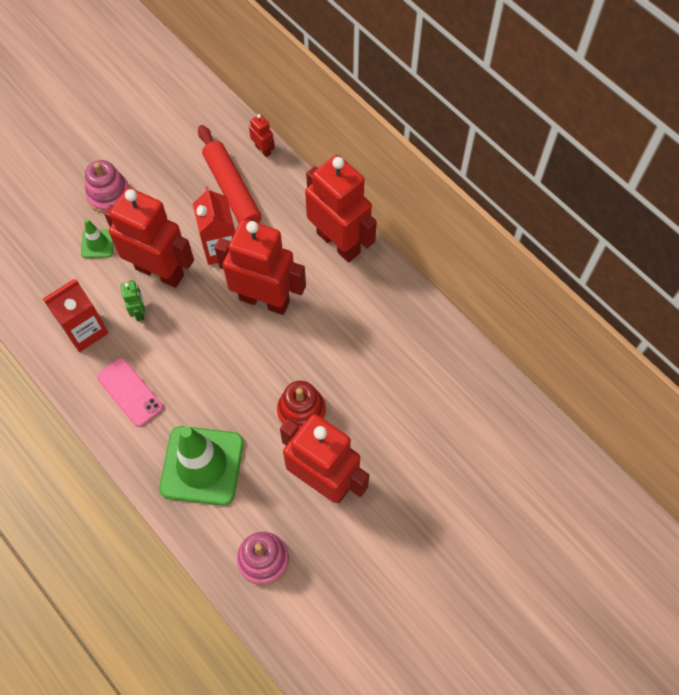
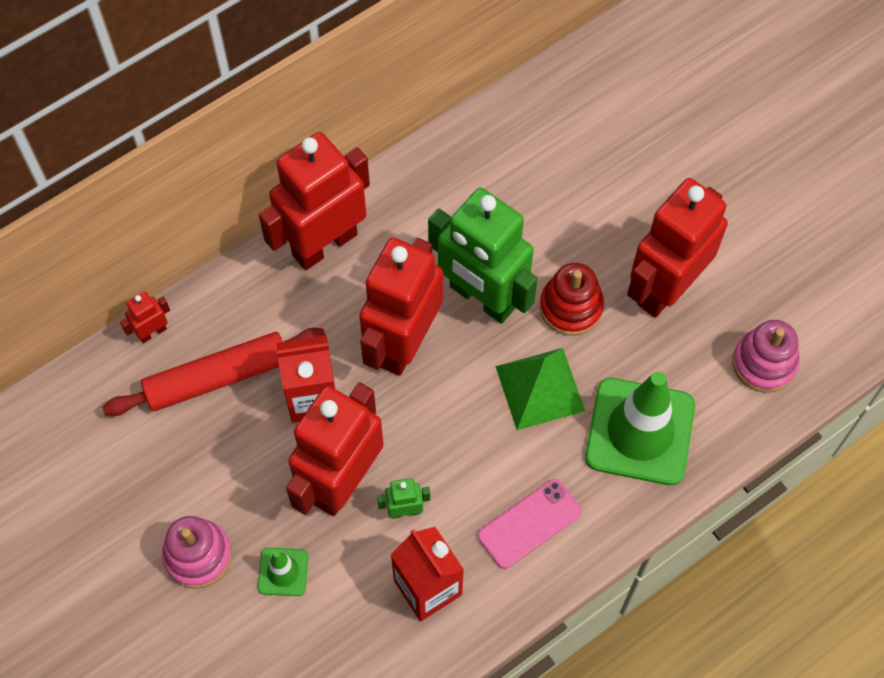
camera: 85 degrees left, 0 degrees up
(233, 393) = (540, 388): none -> green pyramid
(304, 349) = (481, 298): none -> green robot

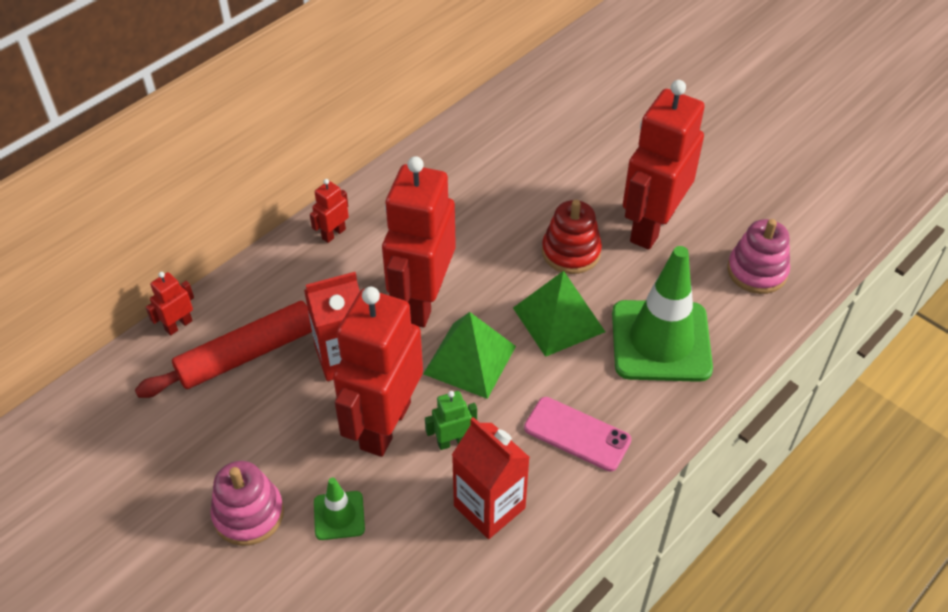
camera: 10 degrees left, 15 degrees down
(324, 244) = (333, 234): red robot -> red robot, size x0.41
(439, 421) = (469, 360): none -> green pyramid
(481, 298) = (487, 256): green robot -> none
(529, 524) = (577, 434): pink phone -> pink phone turned 75 degrees clockwise

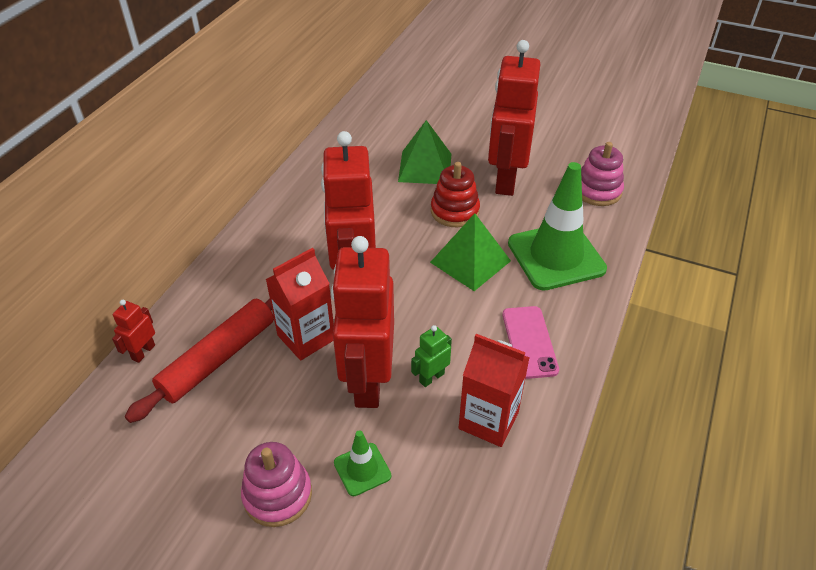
camera: 20 degrees left, 5 degrees down
(333, 234) = (254, 245): red robot -> none
(469, 360) = (414, 310): green pyramid -> green pyramid (425, 167)
(577, 434) = (529, 342): pink phone -> pink phone turned 75 degrees clockwise

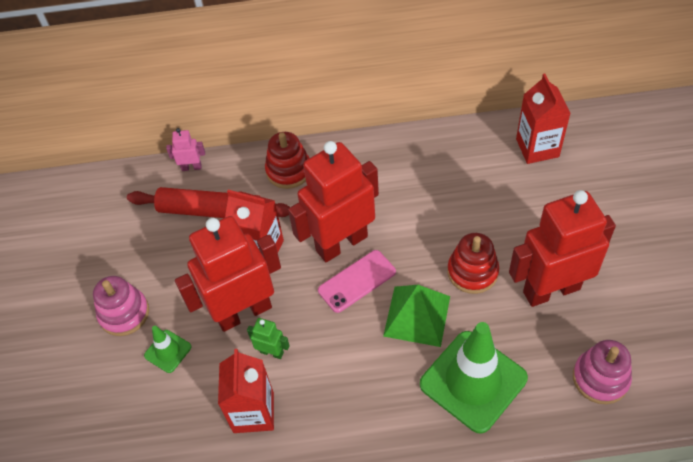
camera: 65 degrees right, 10 degrees up
(143, 352) = (191, 167): red robot -> pink robot
(234, 277) = (288, 170): none -> red stacking toy
(371, 128) = (537, 148): none -> red carton
(425, 167) = (515, 218): green pyramid -> none
(529, 342) = (352, 405): pink phone -> pink phone (357, 281)

